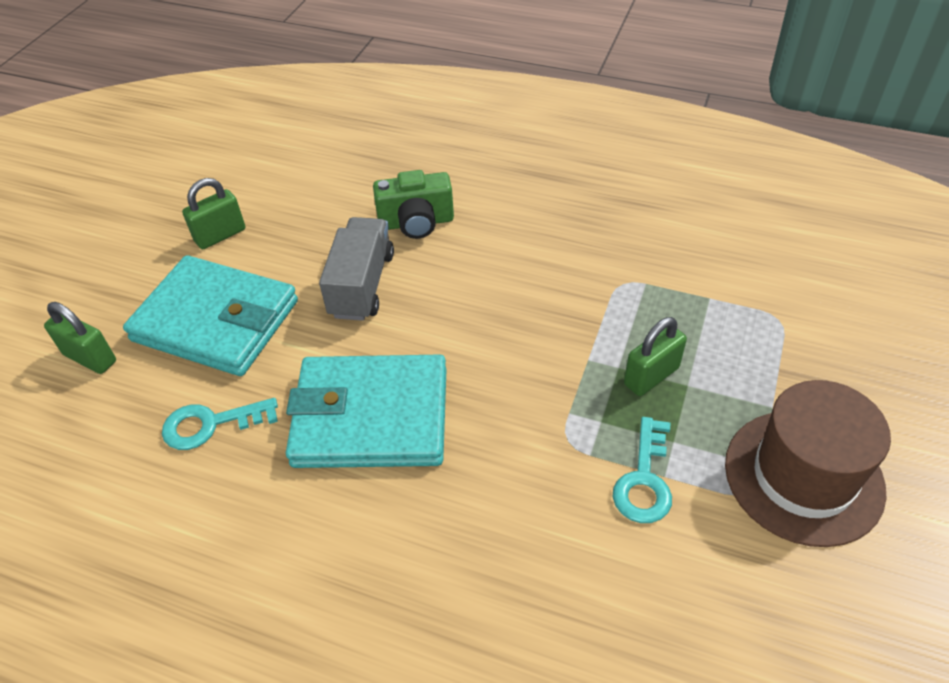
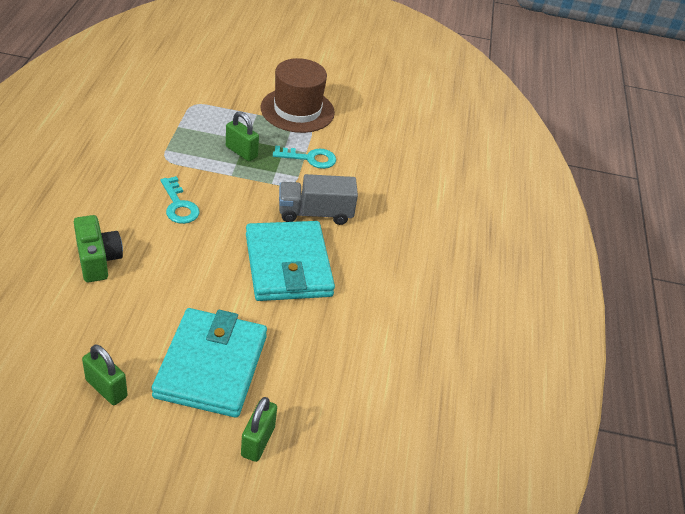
camera: 110 degrees left, 5 degrees down
(211, 424) = (307, 345): turquoise key -> turquoise key (179, 205)
(362, 285) = (169, 284): grey truck -> grey truck (315, 213)

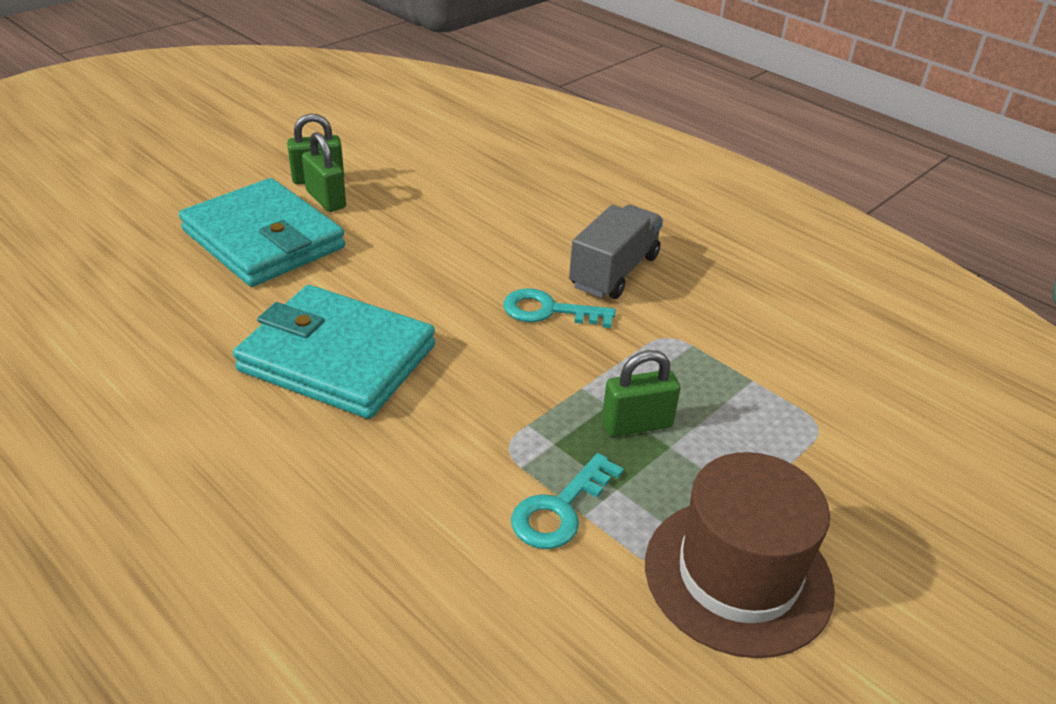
camera: 130 degrees right, 5 degrees down
(98, 260) = (500, 223): green camera -> none
(258, 441) = (142, 231): green padlock -> green padlock (326, 200)
(315, 213) = (412, 440): grey truck -> grey truck (614, 271)

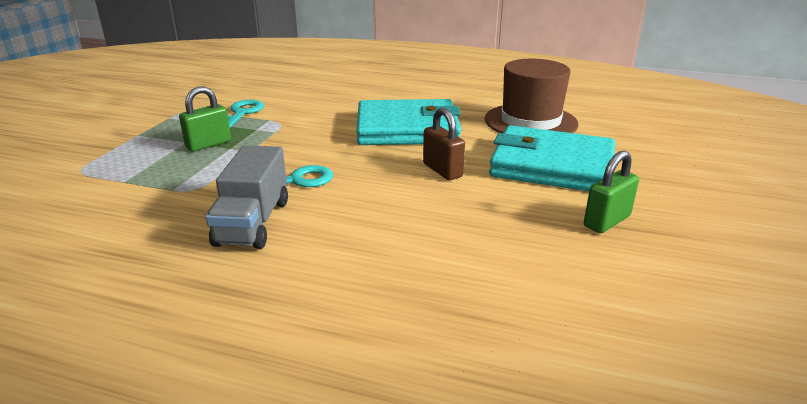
camera: 155 degrees right, 10 degrees down
(326, 200) = (565, 205): green padlock -> none
(380, 271) = (442, 170): none -> brown padlock
(738, 575) = (149, 115): brown hat -> brown hat (530, 121)

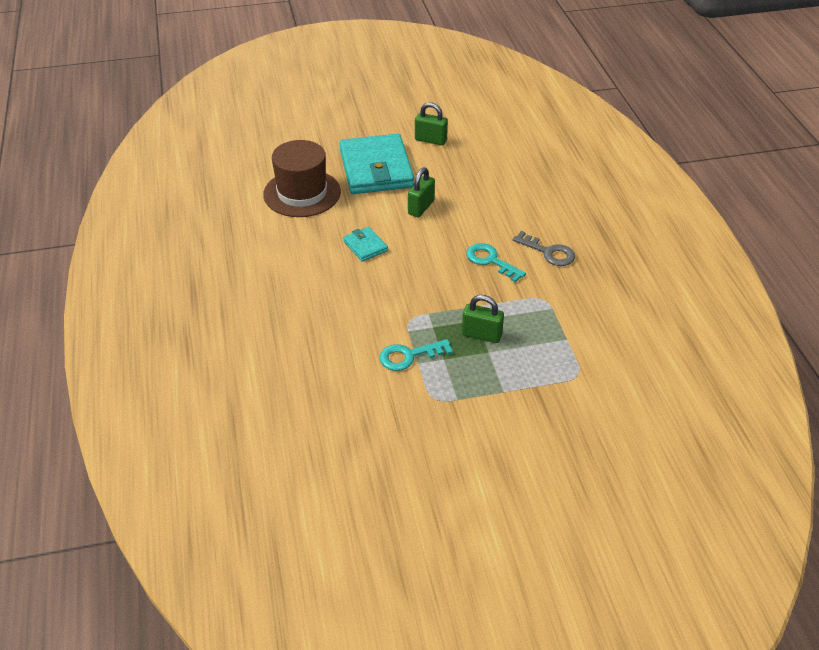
camera: 120 degrees left, 15 degrees up
(253, 222) = (548, 252): grey truck -> grey key
(407, 129) = (365, 246): turquoise wallet -> turquoise wallet, size x0.44
(442, 170) = (421, 207): brown padlock -> green padlock

